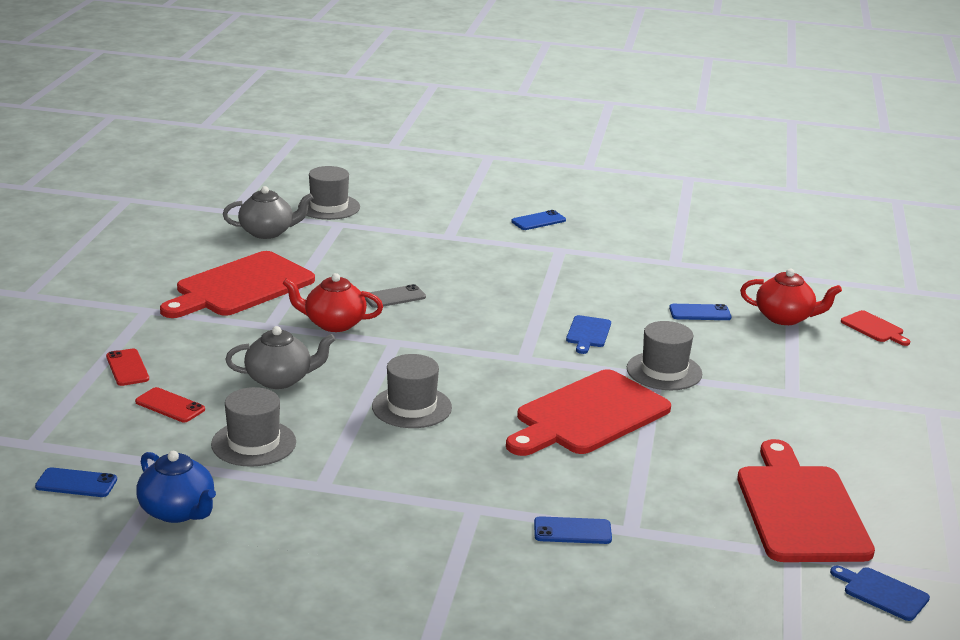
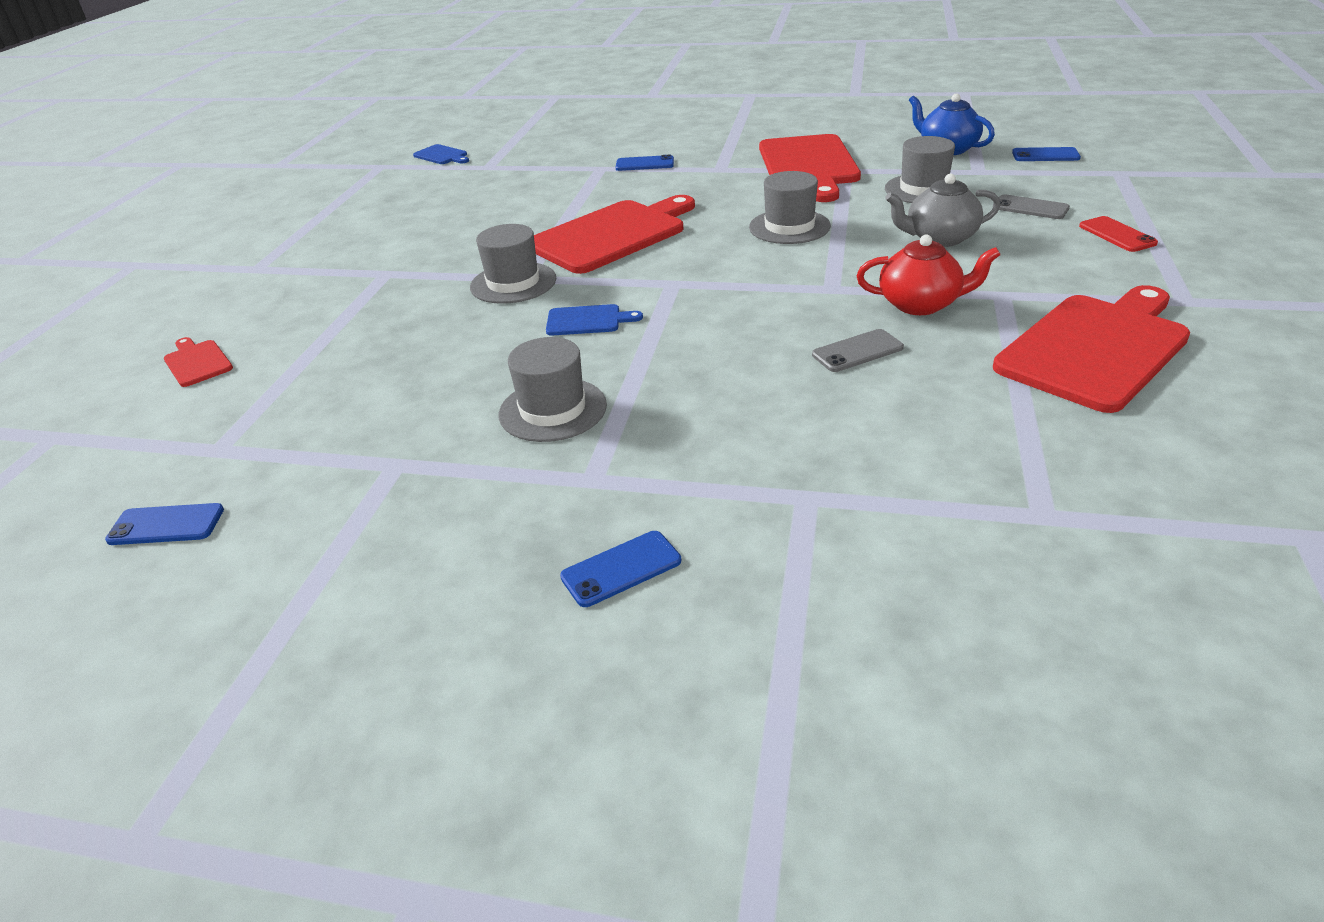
camera: 175 degrees left, 10 degrees up
(170, 406) = (1030, 208): red phone -> grey phone
(268, 232) = (1165, 474): grey teapot -> none
(329, 207) = (1104, 575): grey hat -> grey hat (552, 410)
(588, 333) = (587, 320): blue cutting board -> blue cutting board turned 75 degrees clockwise
(700, 313) = (420, 365): blue phone -> blue phone (166, 525)
(785, 318) = (304, 368): red teapot -> none
(800, 509) = (460, 189): red cutting board -> red cutting board (809, 165)

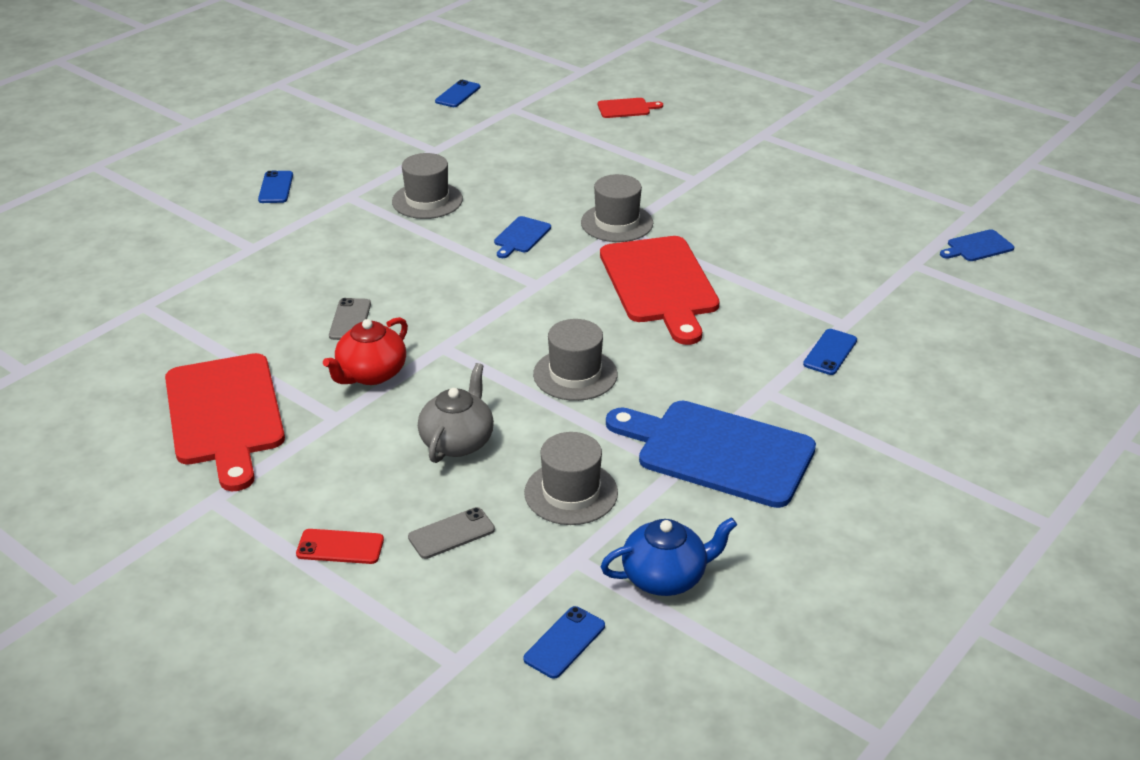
camera: 115 degrees right, 0 degrees up
(809, 165) = (718, 452): red cutting board -> blue cutting board

